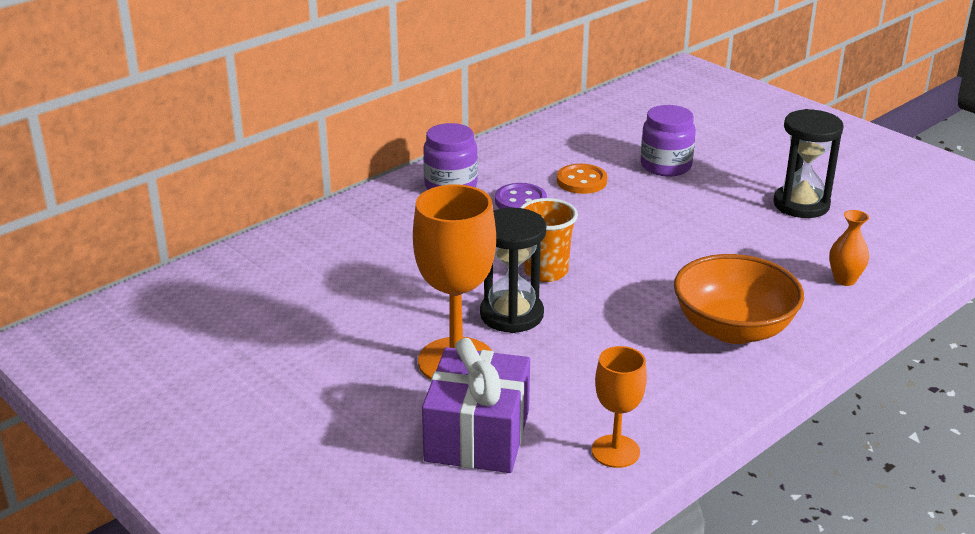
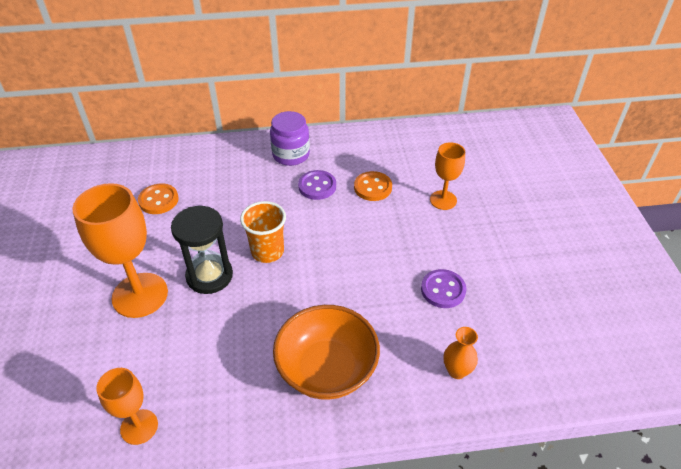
camera: 35 degrees right, 15 degrees up
(349, 279) = (158, 200): none -> orange button
(477, 435) = (85, 361): purple gift -> none
(666, 166) = (443, 200): purple jar -> orange goblet
(757, 231) = (443, 290): none -> purple button
(801, 205) = (503, 282): black hourglass -> none

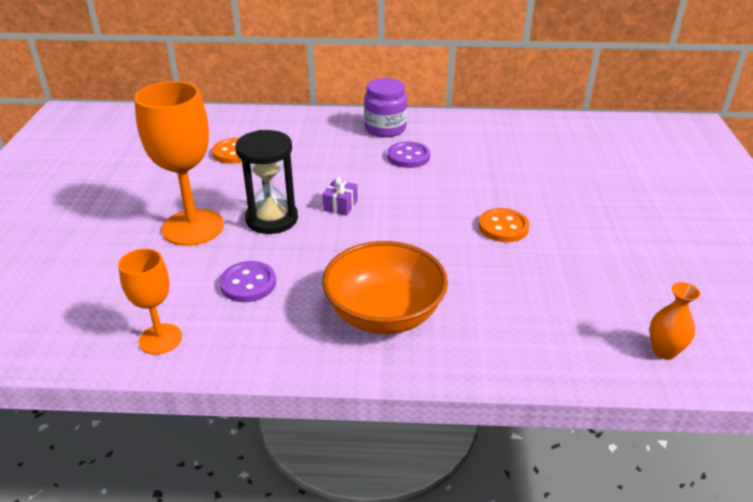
camera: 10 degrees right, 10 degrees down
(267, 252) = (340, 205): orange cup -> purple gift
(373, 187) = (471, 163): orange button -> orange button (503, 227)
(443, 200) = (551, 181): orange goblet -> none
(443, 290) = (536, 259): purple button -> purple button (248, 284)
(457, 371) = (540, 334): orange vase -> orange vase (664, 351)

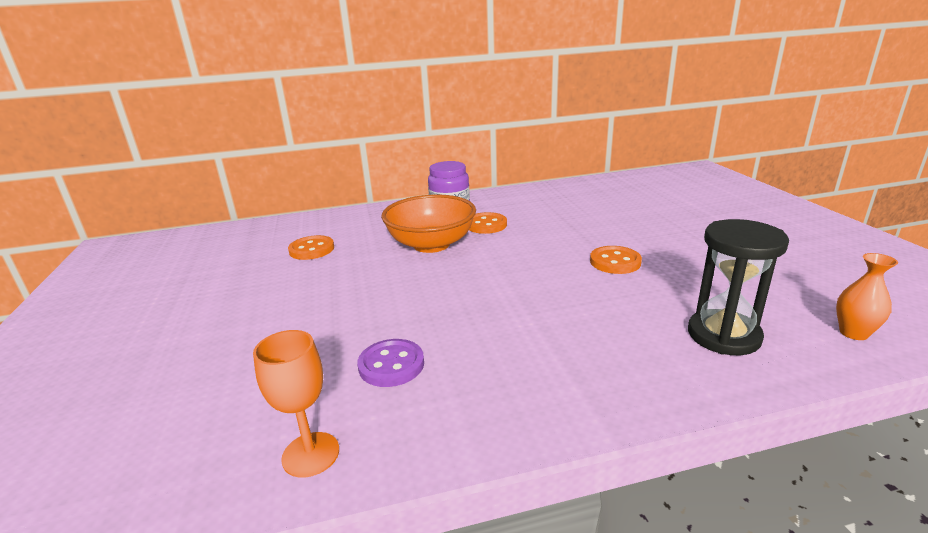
camera: 15 degrees left, 10 degrees down
(193, 227) = (298, 322): orange goblet -> none
(272, 219) = (383, 298): black hourglass -> black hourglass (723, 335)
(340, 205) = (448, 273): purple gift -> none
(384, 314) = (562, 362): orange bowl -> orange bowl (431, 244)
(408, 157) = (486, 225): purple button -> orange button

